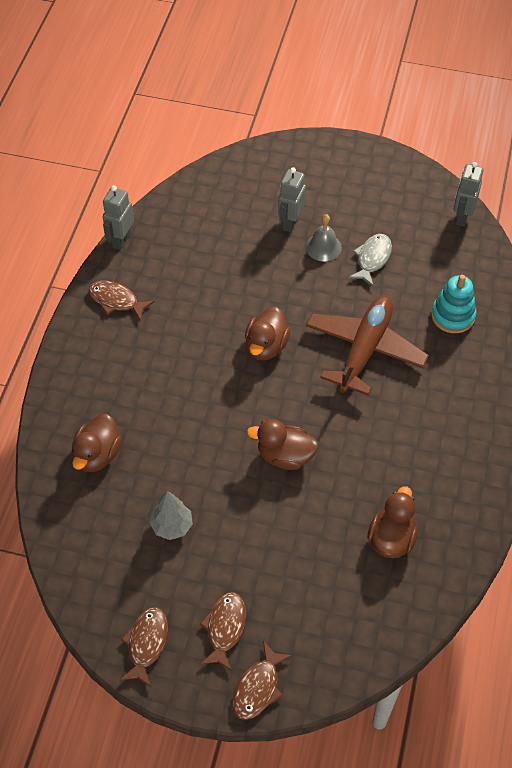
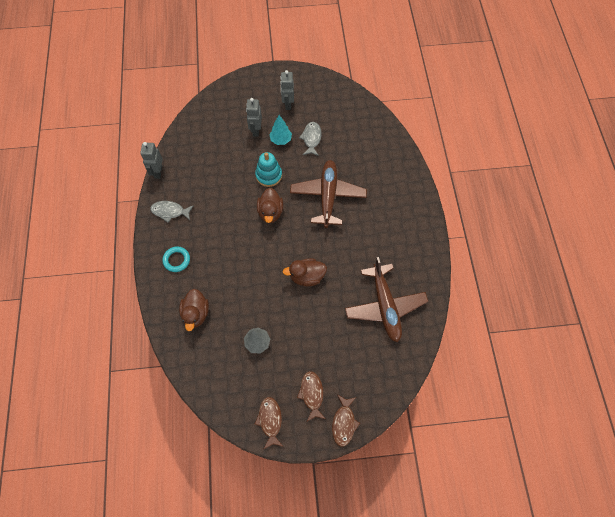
camera: 20 degrees left, 10 degrees up
(99, 371) = (176, 260): none -> turquoise ring
(116, 300) = (170, 211): brown fish -> grey fish
(323, 247) = (280, 140): grey bell -> turquoise tree
(391, 538) = (385, 306): brown duck -> brown plane
(452, 316) = (369, 160): turquoise stacking toy -> turquoise stacking toy (269, 175)
(462, 217) = (352, 98): grey robot -> grey robot (288, 104)

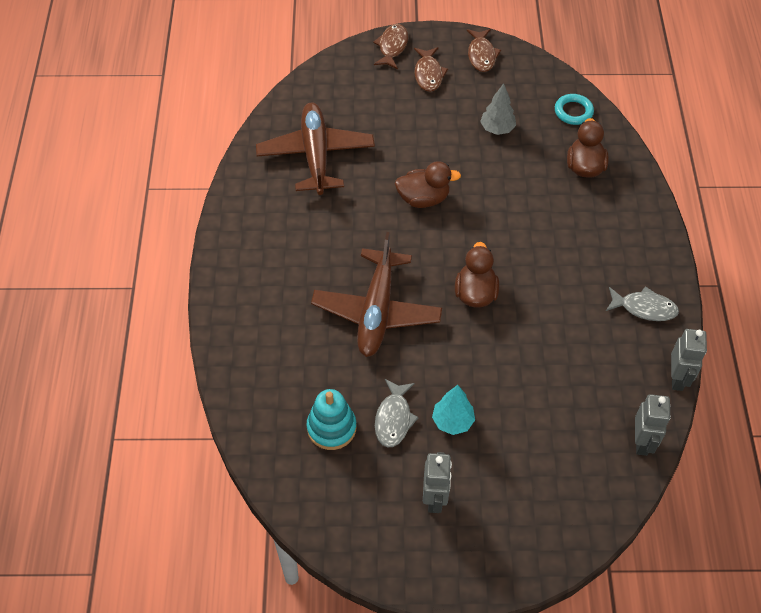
camera: 175 degrees left, 10 degrees down
(176, 260) = (622, 236): turquoise ring -> turquoise ring (573, 112)
(256, 130) = (500, 445): grey robot -> grey robot (642, 442)
(269, 175) = (477, 355): turquoise stacking toy -> turquoise stacking toy (331, 428)

